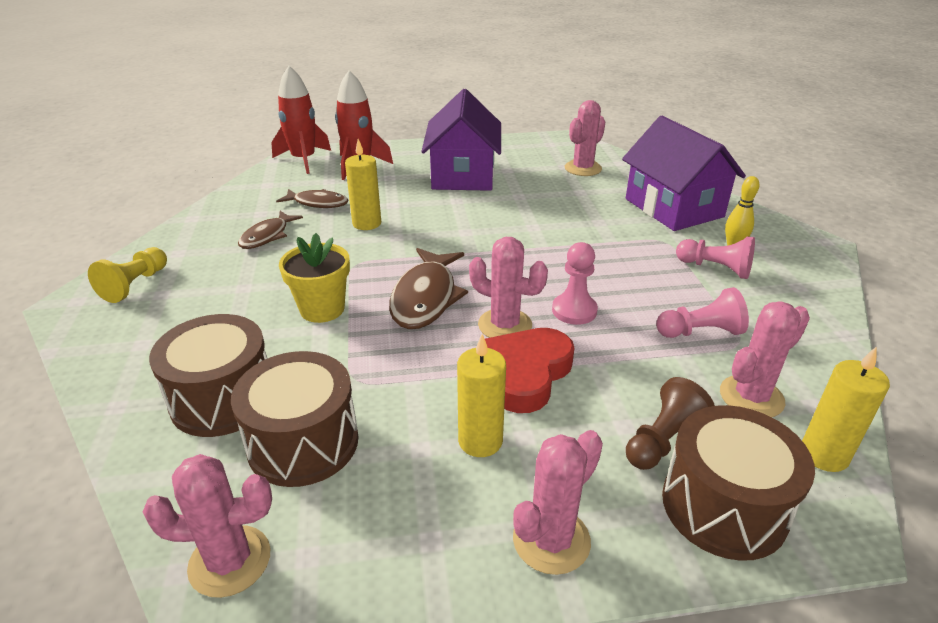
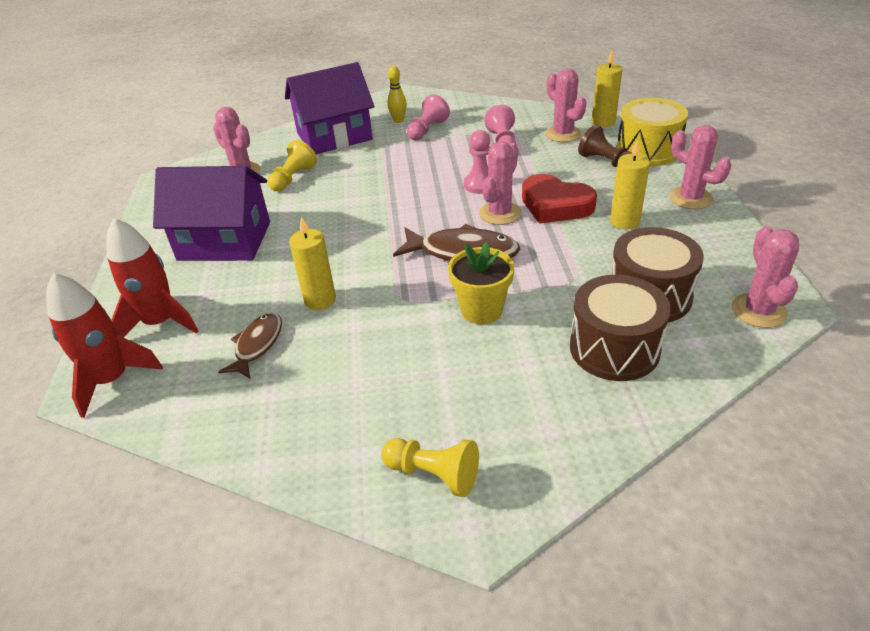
camera: 85 degrees left, 5 degrees up
(267, 236) = (332, 375): brown fish -> none
(574, 193) = (293, 178): none -> yellow pawn
(724, 506) = (648, 150): brown drum -> yellow drum

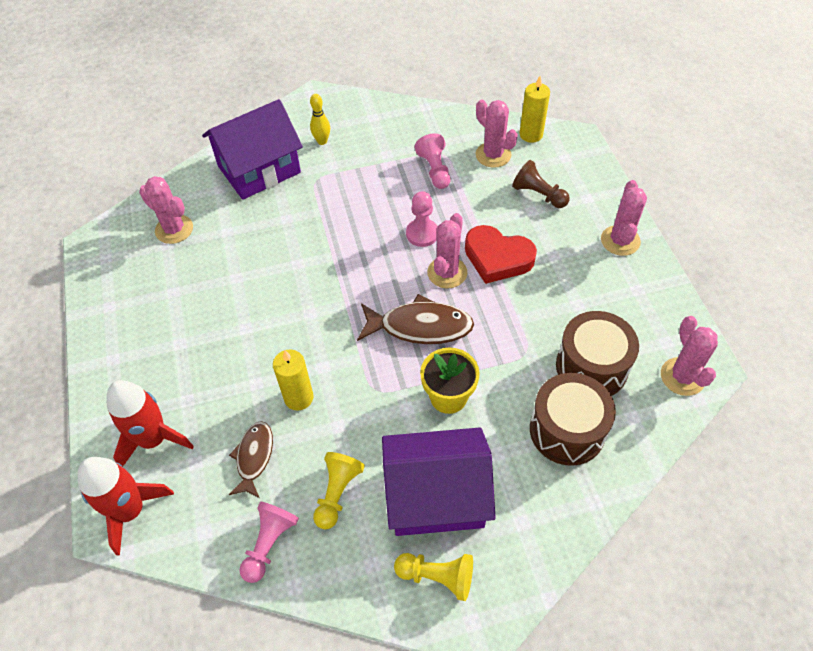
camera: 10 degrees left, 15 degrees up
(224, 241) = (185, 329): purple house -> purple house (436, 496)
(293, 178) = (231, 235): yellow pawn -> yellow pawn (337, 493)
(427, 130) = (355, 154): pink pawn -> pink pawn (269, 544)
(624, 221) = (563, 276): yellow candle -> none
(648, 150) = (577, 175): yellow drum -> none
(690, 198) = (620, 241): pink cactus -> pink cactus turned 60 degrees clockwise

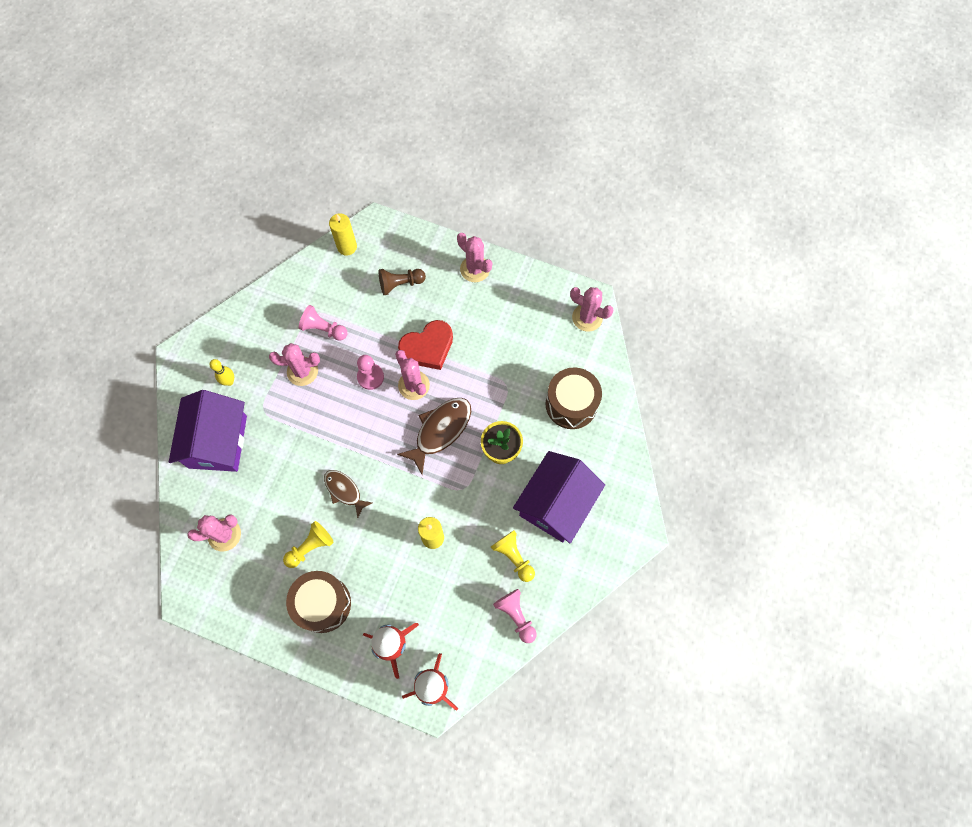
camera: 55 degrees left, 15 degrees up
(254, 457) = (453, 590): brown fish -> brown fish (344, 491)
(437, 577) = (601, 537): yellow pawn -> yellow pawn (310, 547)
(493, 155) = (343, 283): pink cactus -> pink cactus (302, 371)
(591, 367) = (544, 359): brown drum -> brown drum (323, 604)

